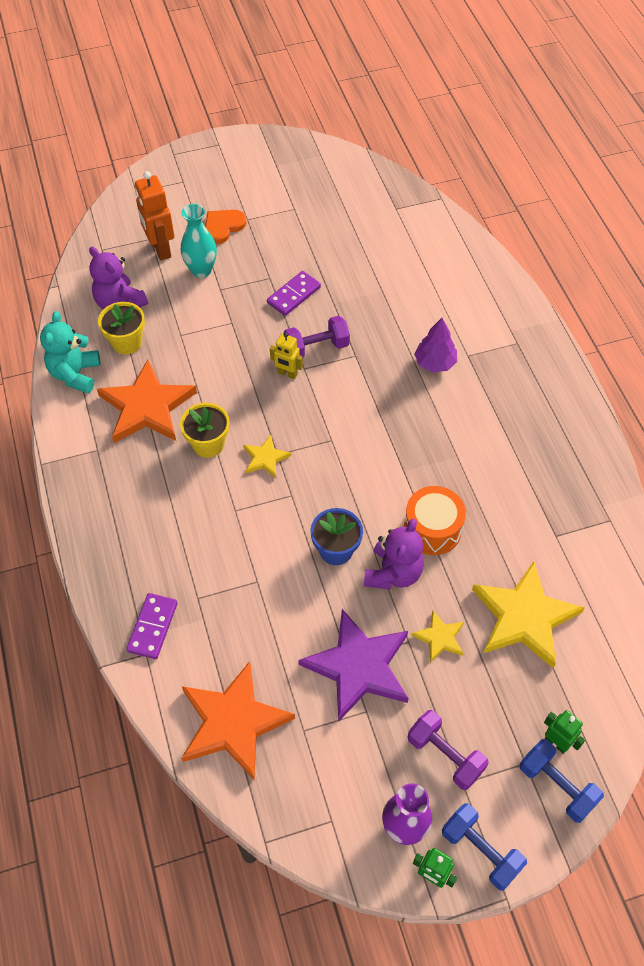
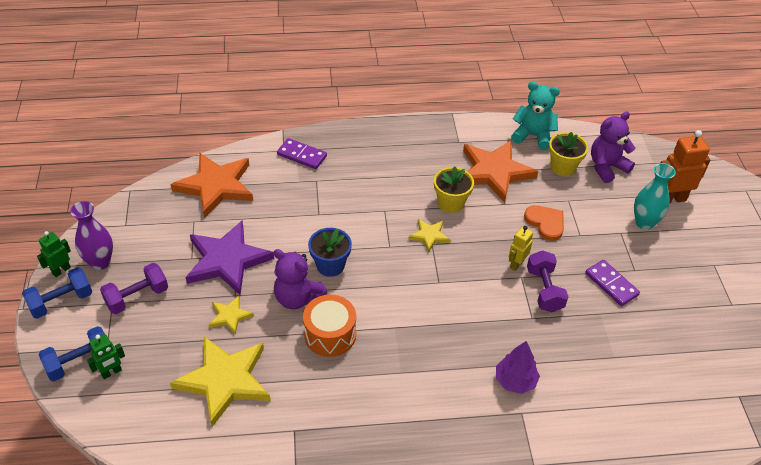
camera: 100 degrees right, 10 degrees down
(223, 227) = (702, 245): orange heart -> orange heart (545, 223)

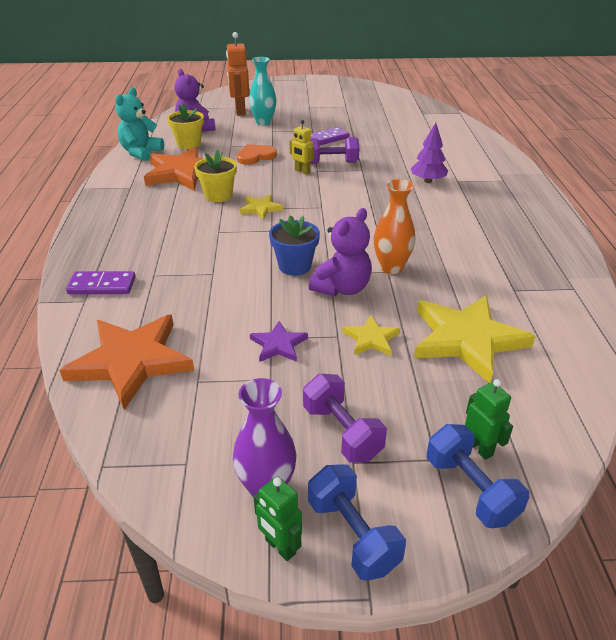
camera: 85 degrees left, 10 degrees down
(227, 260) = (278, 345): purple star -> purple star, size x0.48
(302, 155) = (102, 285): purple domino -> purple domino turned 60 degrees clockwise
(330, 334) = (391, 267): orange drum -> orange vase

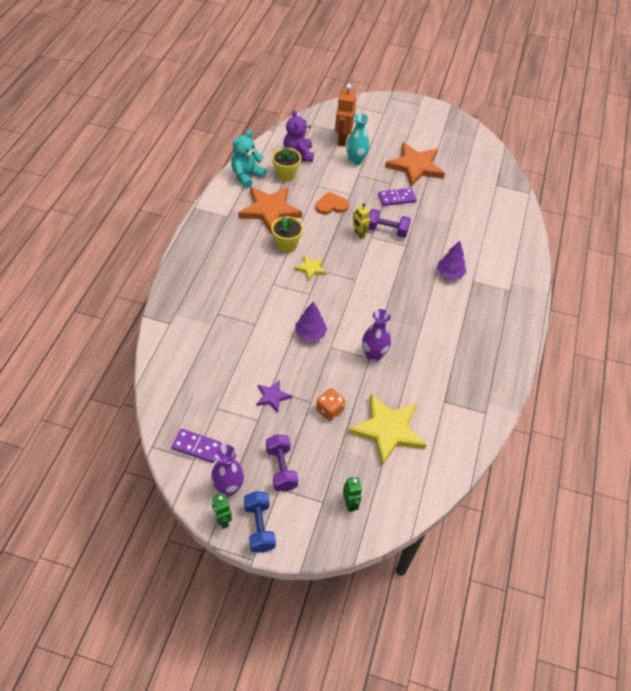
camera: 15 degrees right, 15 degrees up
(102, 285) = (183, 313): purple domino -> purple domino (197, 447)
(131, 361) = (184, 381): orange star -> orange star (415, 166)
(294, 266) = (310, 334): blue flower pot -> purple tree
(342, 288) = (332, 363): purple teddy bear -> none
(371, 339) = (329, 410): yellow star -> orange dice
(391, 267) = (373, 355): orange vase -> purple vase
(470, 489) = (330, 525): blue dumbbell -> none

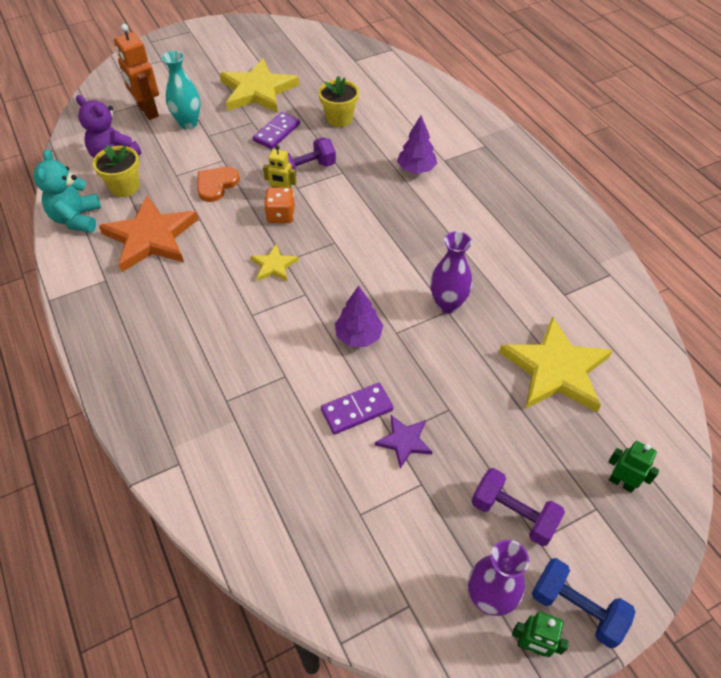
camera: 40 degrees left, 0 degrees up
(197, 447) = (394, 585): purple domino -> purple domino (357, 410)
(286, 245) = (216, 261): yellow flower pot -> yellow flower pot (339, 118)
(329, 410) = (479, 401): orange dice -> orange dice (281, 215)
(415, 166) = (258, 91): orange star -> yellow star

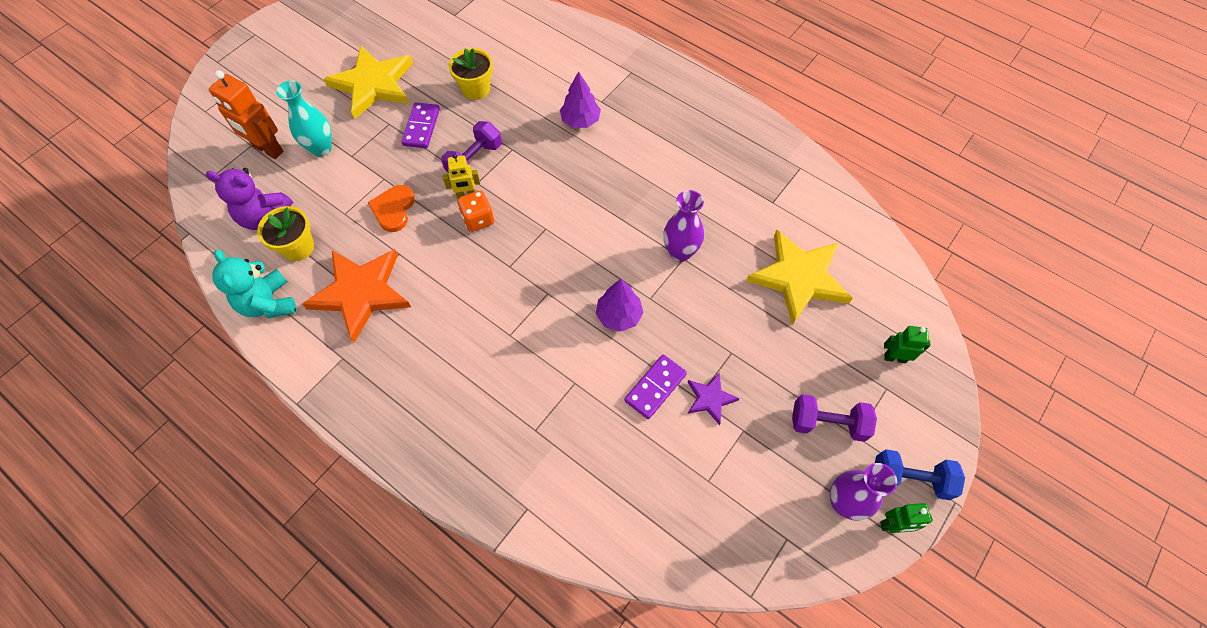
camera: 25 degrees left, 10 degrees up
(274, 266) = (502, 275): yellow star -> none

